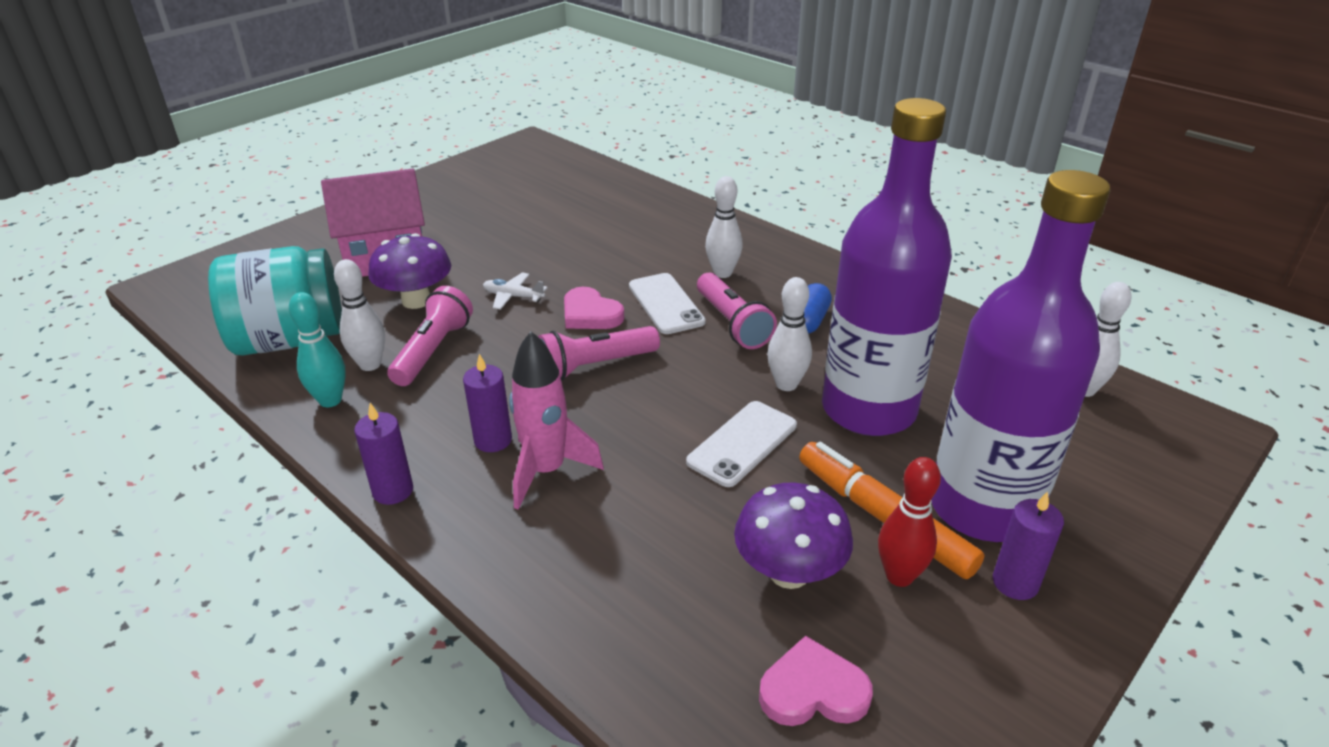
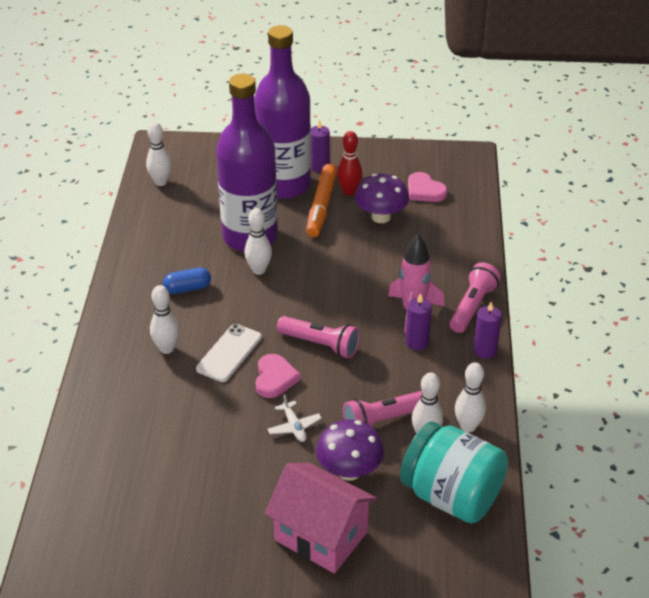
camera: 130 degrees left, 5 degrees up
(330, 400) = (468, 426): turquoise bowling pin -> white bowling pin
(732, 323) = (222, 316): pink flashlight -> pink flashlight (472, 307)
(742, 443) = (321, 263): white phone -> none

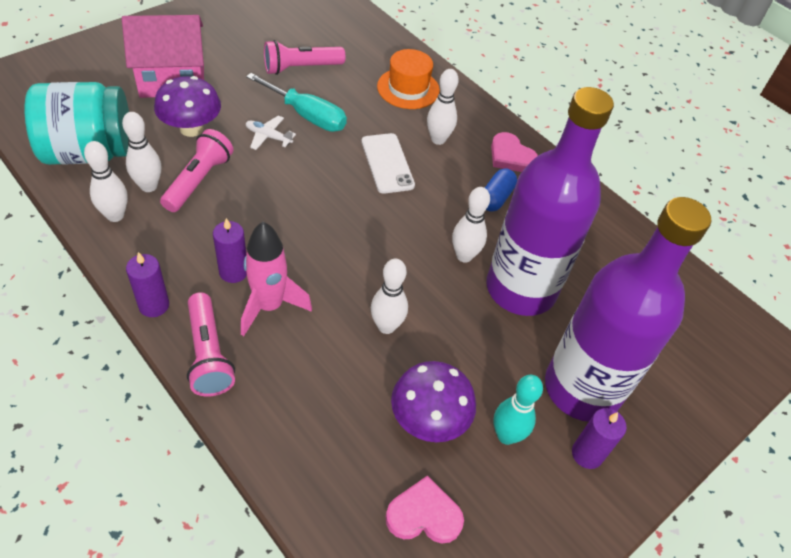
camera: 130 degrees right, 10 degrees up
(127, 404) = (408, 88): none -> orange hat
(160, 182) = (688, 297): white bowling pin -> white bowling pin (386, 326)
(242, 427) = (307, 116): none -> turquoise screwdriver
(275, 378) = (326, 164): pink heart -> pink heart (511, 156)
(320, 344) = (321, 215): pink flashlight -> pink flashlight (301, 68)
(321, 206) = (507, 385): orange marker -> none
(349, 192) = (506, 435): red bowling pin -> turquoise bowling pin

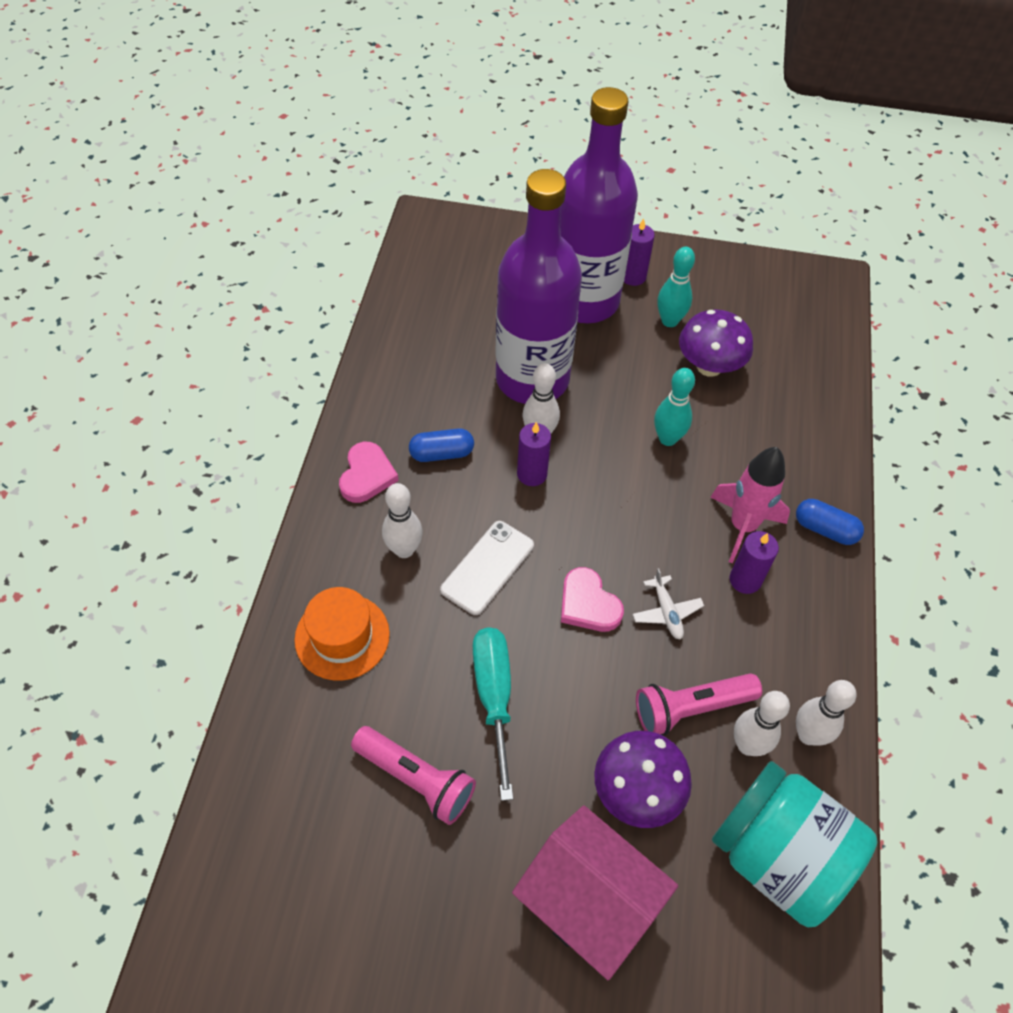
camera: 125 degrees left, 5 degrees up
(154, 305) = (838, 605): purple candle -> purple candle (532, 474)
(208, 354) = (825, 529): pink flashlight -> blue capsule
(268, 137) = (565, 704): white plane -> white plane (666, 612)
(386, 326) = (667, 438): white bowling pin -> turquoise bowling pin
(424, 515) = (770, 330): pink heart -> pink heart (588, 604)

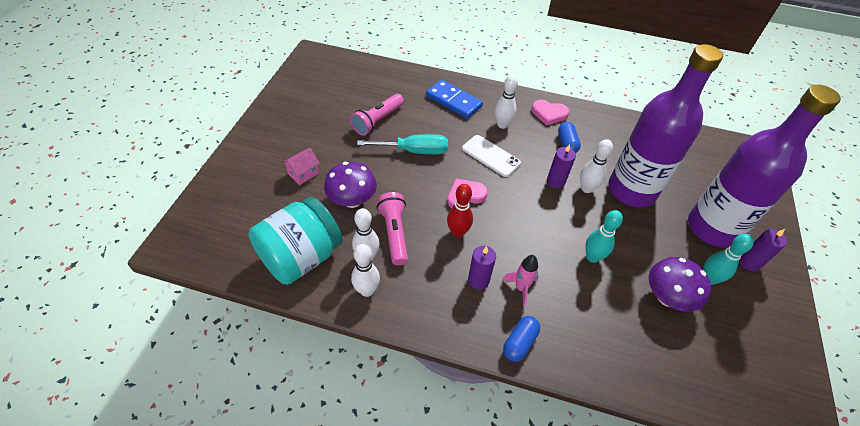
camera: 95 degrees right, 5 degrees down
(342, 636) = (453, 101): orange hat -> blue domino
(588, 903) = (303, 173): pink house -> pink house, size x0.47
(666, 612) = (458, 232): white plane -> red bowling pin
(742, 526) = (521, 288): pink rocket -> pink rocket, size x0.65

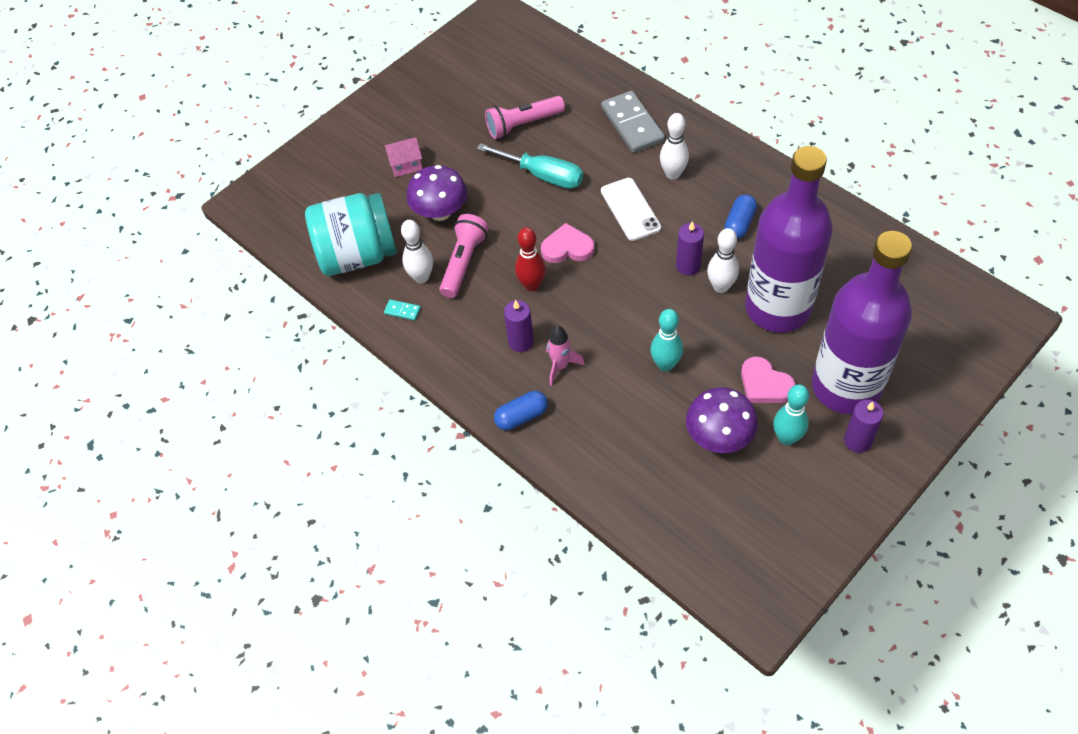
camera: 35 degrees right, 5 degrees up
(367, 290) = (402, 311): white bowling pin -> turquoise domino
(453, 101) = (632, 124): blue domino -> grey domino
(549, 114) = (746, 177): pink heart -> pink heart (764, 384)

